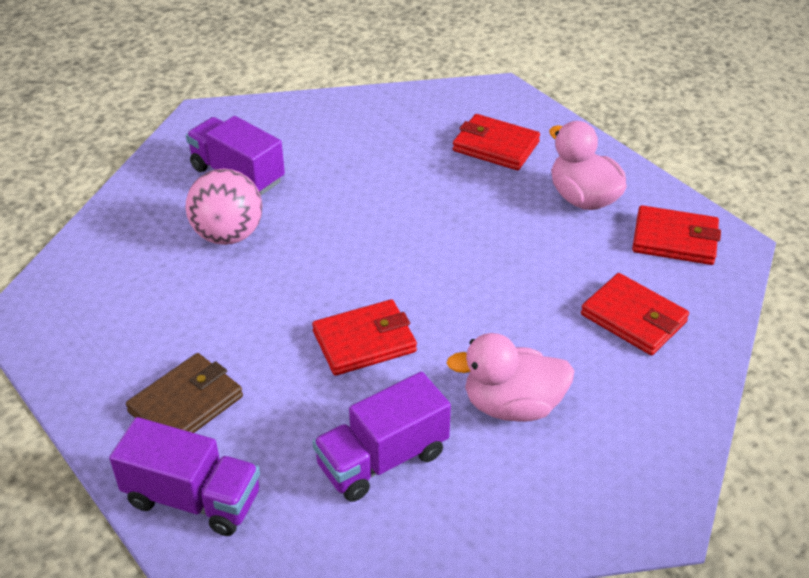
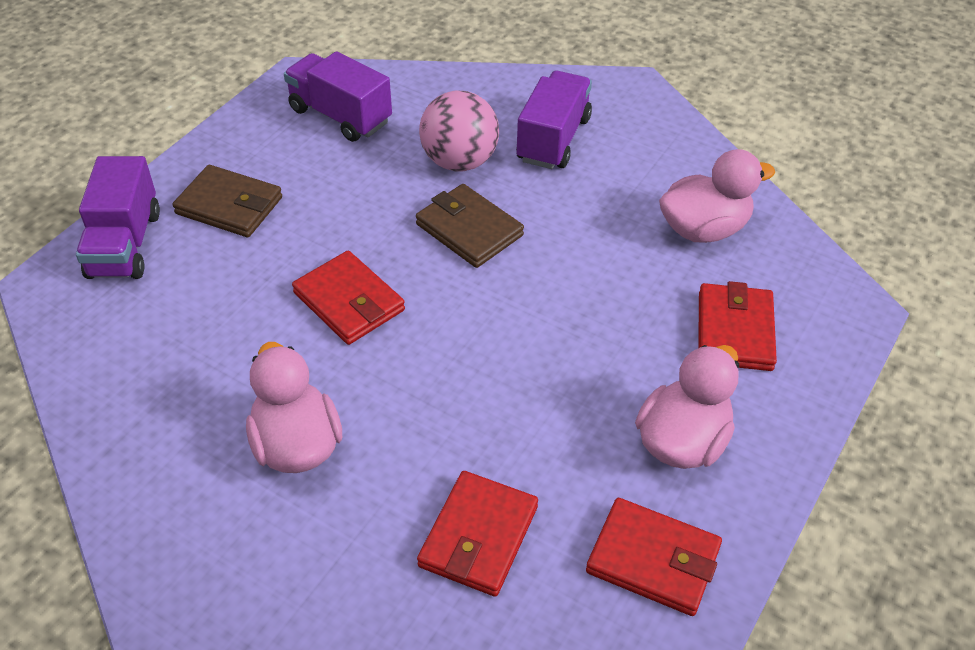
camera: 70 degrees right, 5 degrees up
(318, 249) = (469, 230): none -> brown wallet
(382, 459) = (197, 357): purple truck -> purple truck (340, 116)
(389, 129) = (704, 229): none -> pink duck
(674, 239) = (653, 559): red wallet -> red wallet turned 60 degrees counterclockwise

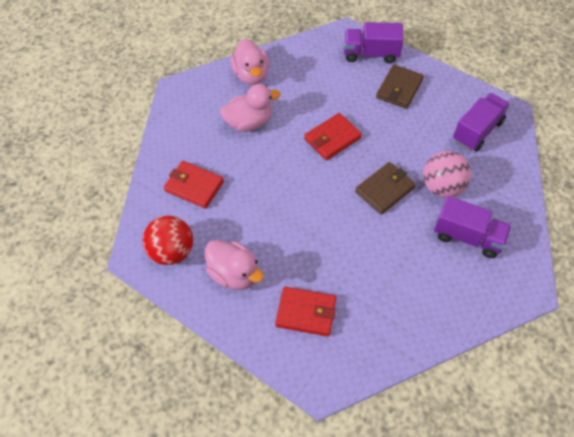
camera: 95 degrees right, 10 degrees up
(653, 559) = (172, 251): red wallet -> red ball
(704, 229) = (389, 311): pink duck -> pink duck (251, 75)

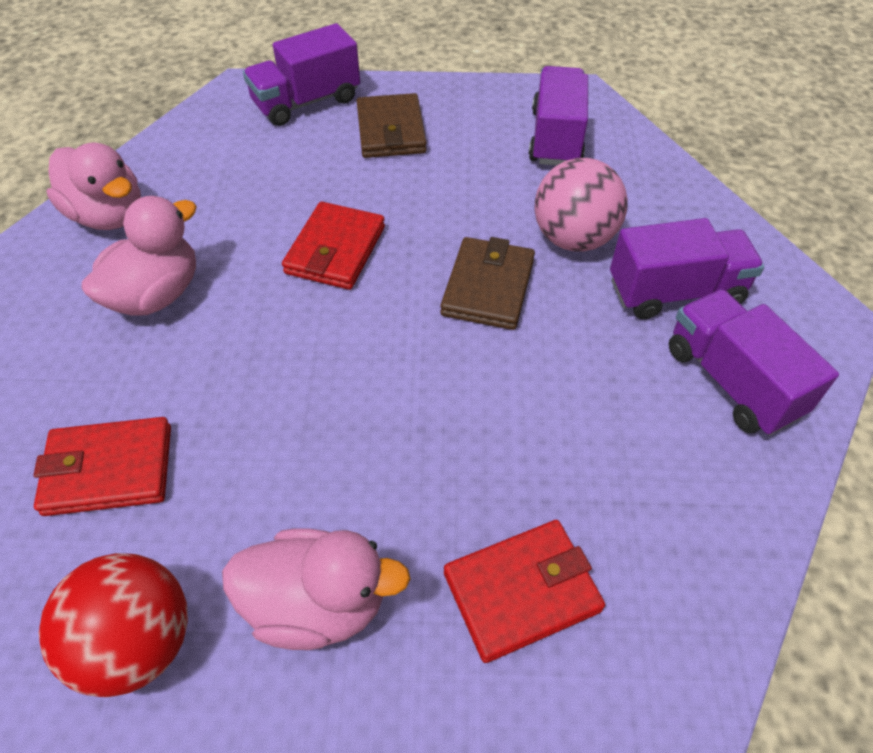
camera: 35 degrees left, 5 degrees down
(457, 288) = (731, 381): none -> purple truck

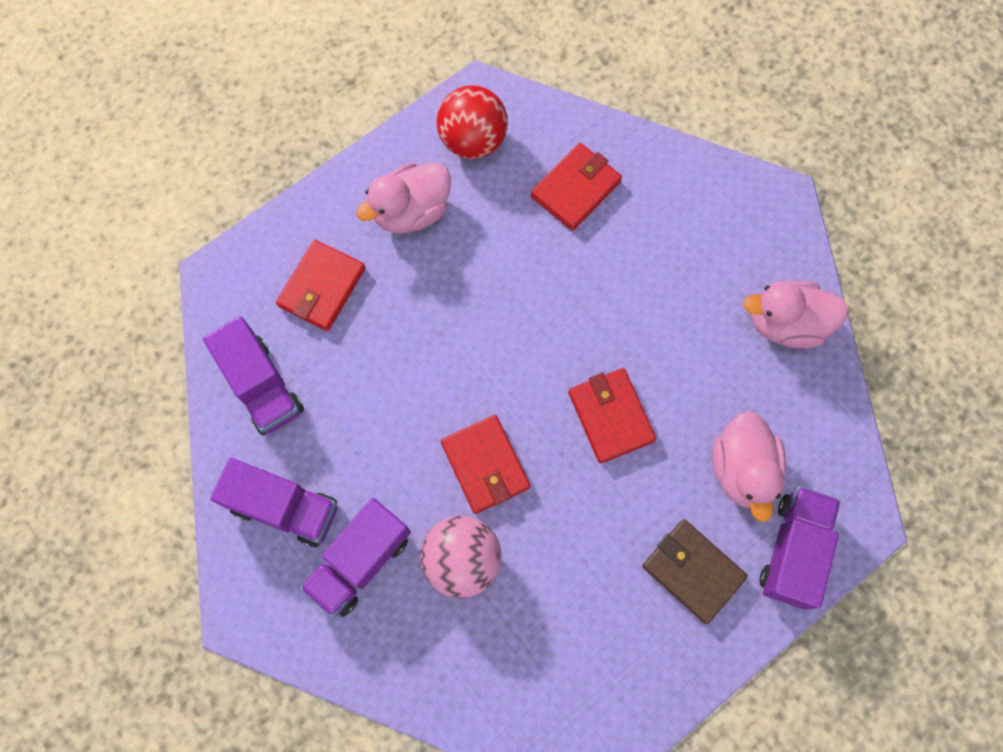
camera: 140 degrees right, 20 degrees up
(156, 295) = (679, 295): pink duck -> pink duck (742, 469)
(488, 287) = (485, 465): brown wallet -> red wallet
(556, 138) = (559, 675): purple truck -> purple truck (262, 386)

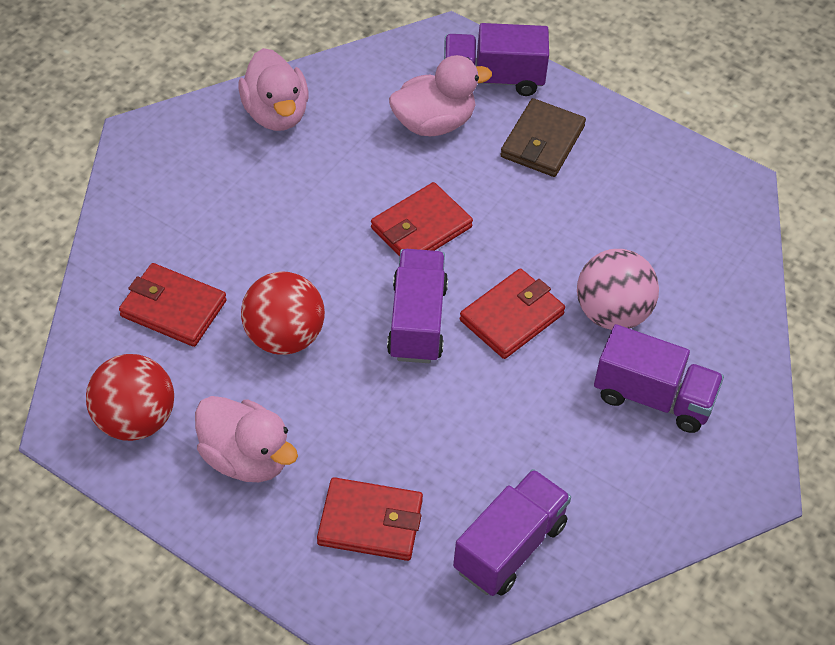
camera: 110 degrees left, 20 degrees down
(284, 507) = (631, 482): purple truck -> purple truck (417, 321)
(521, 267) = (284, 337): none -> red ball

